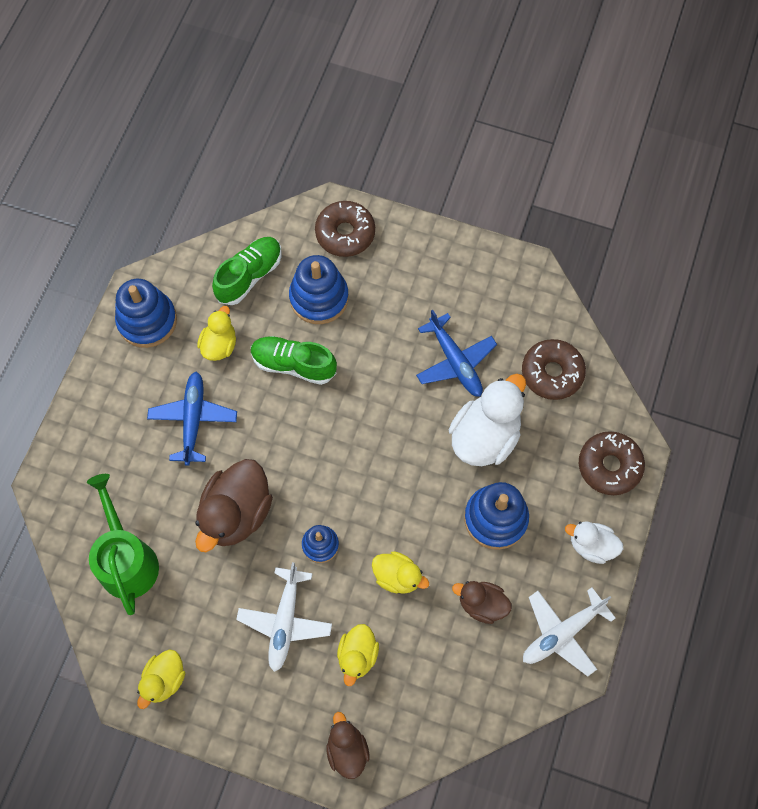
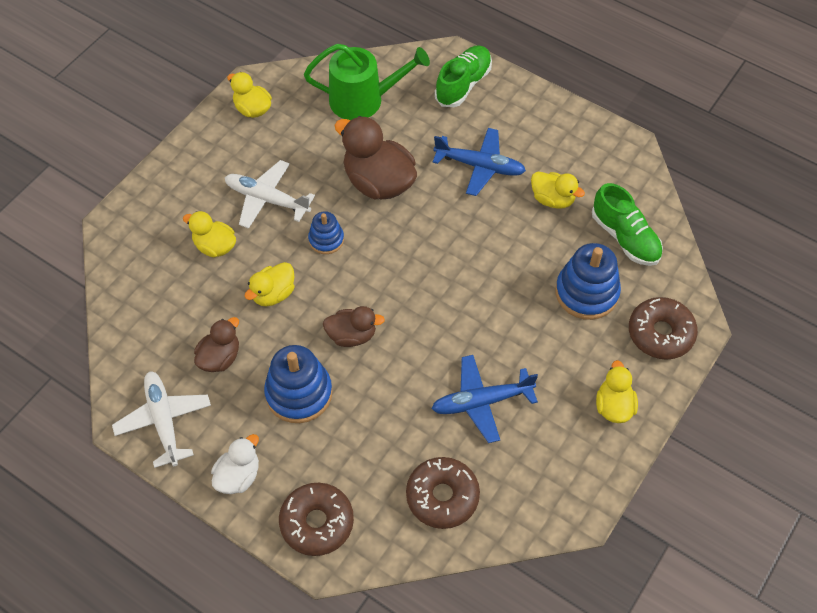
camera: 105 degrees right, 10 degrees down
(147, 321) = (592, 148): blue stacking toy -> none
(293, 364) = (516, 255): green shoe -> green shoe (463, 84)
(347, 749) = (140, 221): brown duck -> brown duck (352, 335)
(427, 259) = (613, 406): none -> yellow duck
(485, 436) = (389, 407): white duck -> none

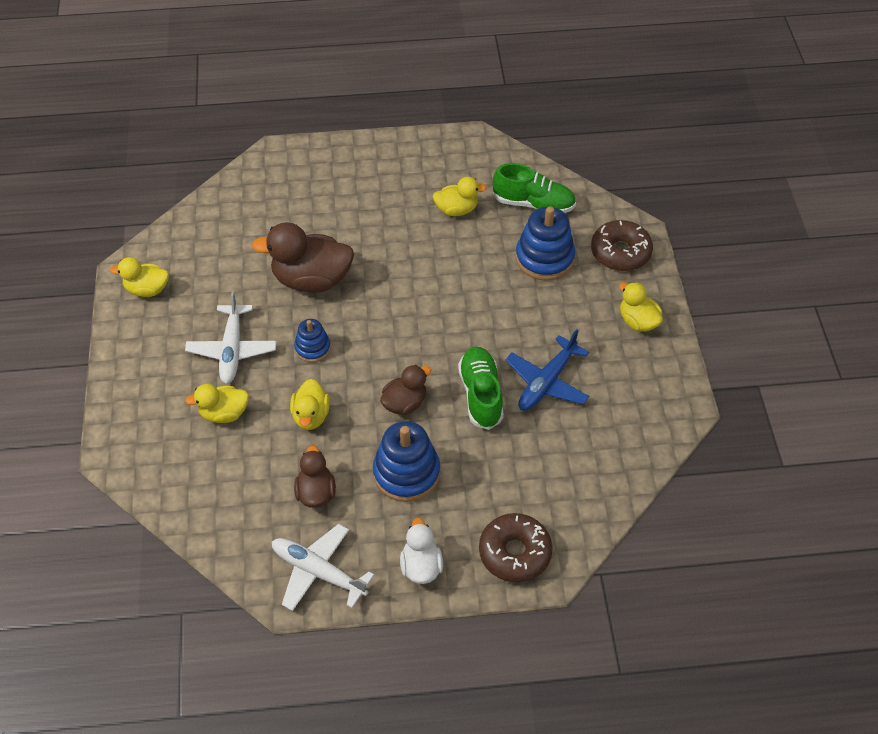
camera: 40 degrees left, 5 degrees down
(267, 199) = (232, 350): white plane -> white plane turned 75 degrees counterclockwise
(363, 100) = (236, 227): green watering can -> none
(442, 496) = (585, 466): brown donut -> none
(463, 84) = (306, 168): green shoe -> green shoe (481, 394)
(479, 166) = (379, 219): blue plane -> none

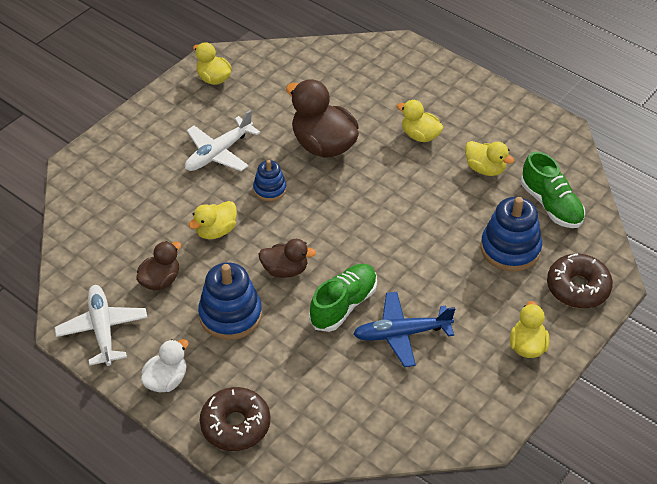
camera: 45 degrees right, 5 degrees down
(224, 413) = (166, 188): yellow duck -> yellow duck (420, 135)

